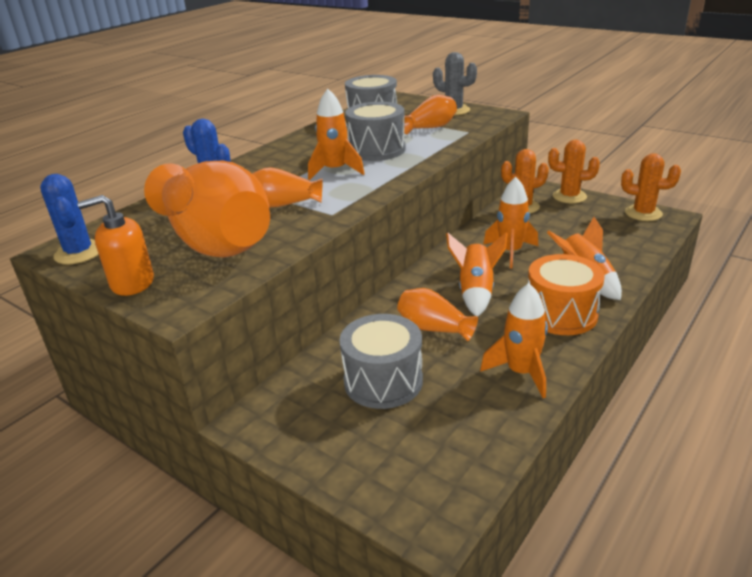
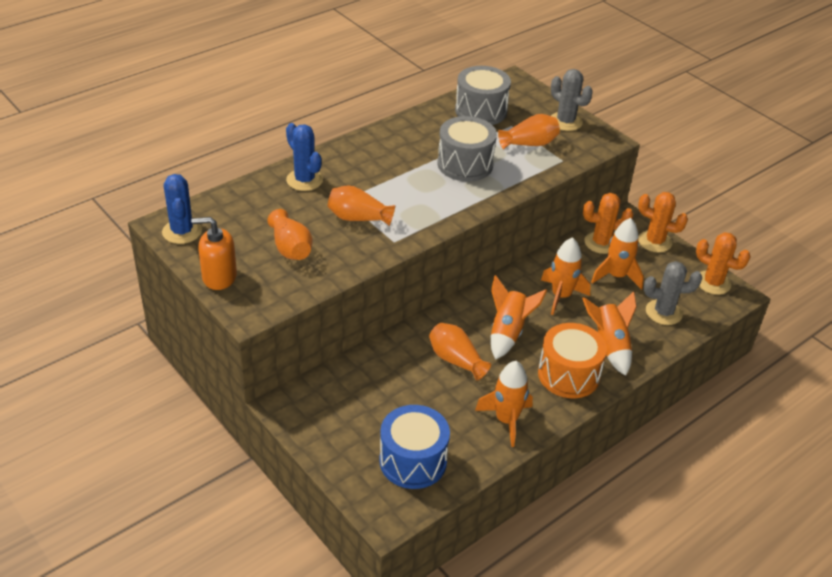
camera: 10 degrees right, 10 degrees up
(215, 241) = (290, 248): orange vase -> orange vase, size x0.48
(335, 171) = (416, 185): orange rocket -> orange rocket (616, 276)
(383, 381) = (396, 398): grey drum -> none
(434, 445) = (413, 461): none -> blue drum
(616, 243) = (663, 312): none -> grey cactus

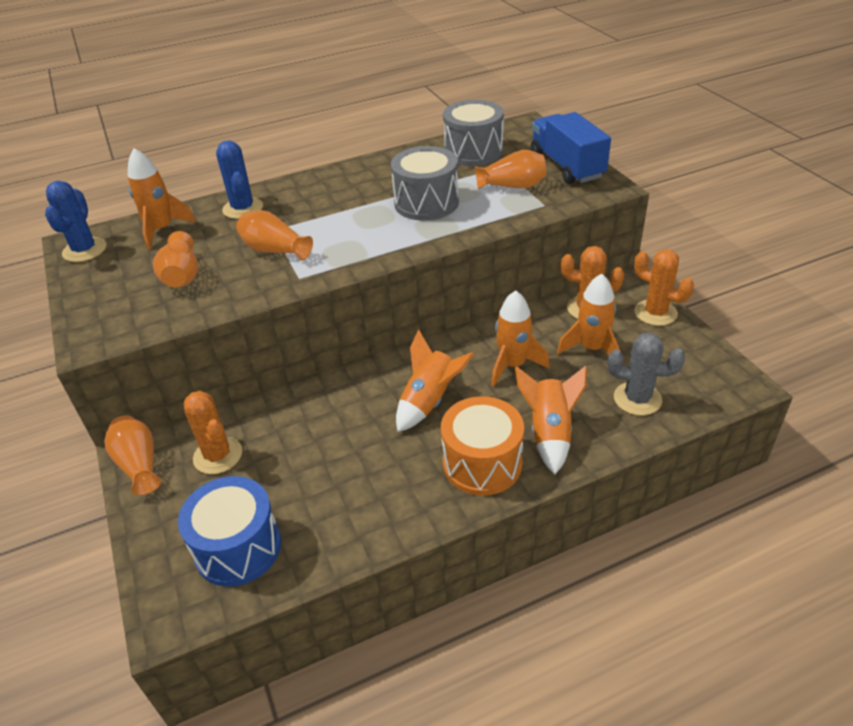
camera: 20 degrees right, 0 degrees up
(219, 277) = (87, 299): orange soap dispenser -> none
(456, 360) = (353, 427): orange vase -> orange vase (139, 464)
(506, 420) = (377, 512): orange rocket -> orange rocket (162, 230)
(565, 122) = (566, 166): grey cactus -> blue truck
(713, 283) = (716, 369): orange cactus -> orange cactus (218, 455)

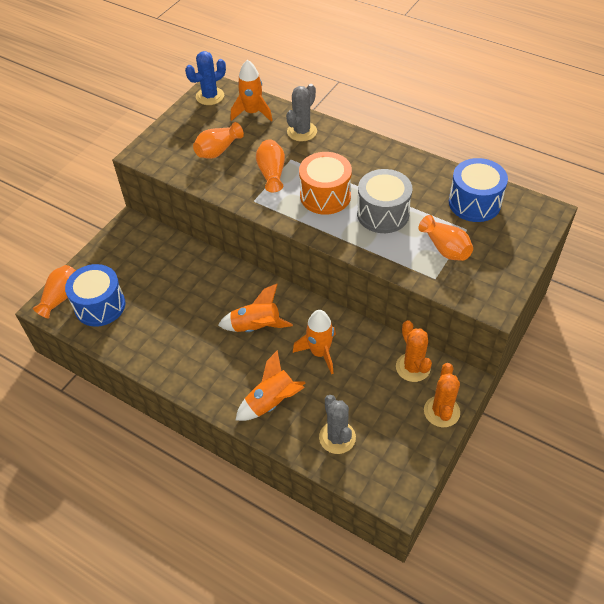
camera: 55 degrees right, 10 degrees up
(139, 464) = (125, 230): orange vase -> orange vase (61, 297)
(218, 455) = (151, 257): orange cactus -> none
(243, 208) = (302, 131): blue cactus -> grey cactus
(473, 151) = (474, 203): grey drum -> blue drum
(482, 463) = (223, 380): orange drum -> orange drum (325, 196)
(566, 166) = (503, 266): blue truck -> none
(591, 348) = (370, 389): orange rocket -> none

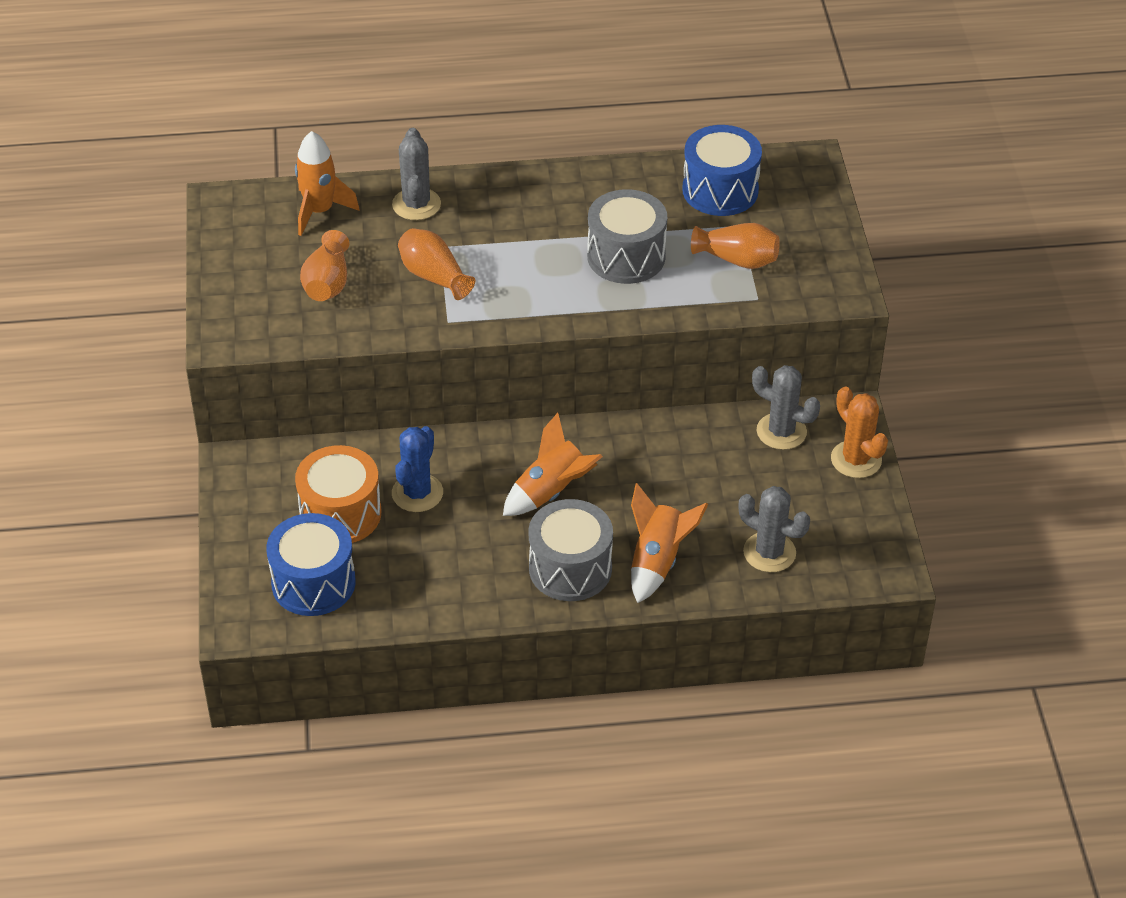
camera: 40 degrees left, 5 degrees down
(61, 297) = (244, 604): orange vase -> none
(210, 96) = (231, 217): blue cactus -> blue cactus (417, 493)
(223, 376) = (570, 568): none -> grey drum
(319, 353) = (659, 476): orange rocket -> none
(325, 196) = (533, 270): orange drum -> orange drum (340, 513)
(413, 367) = (781, 431): orange cactus -> grey cactus

